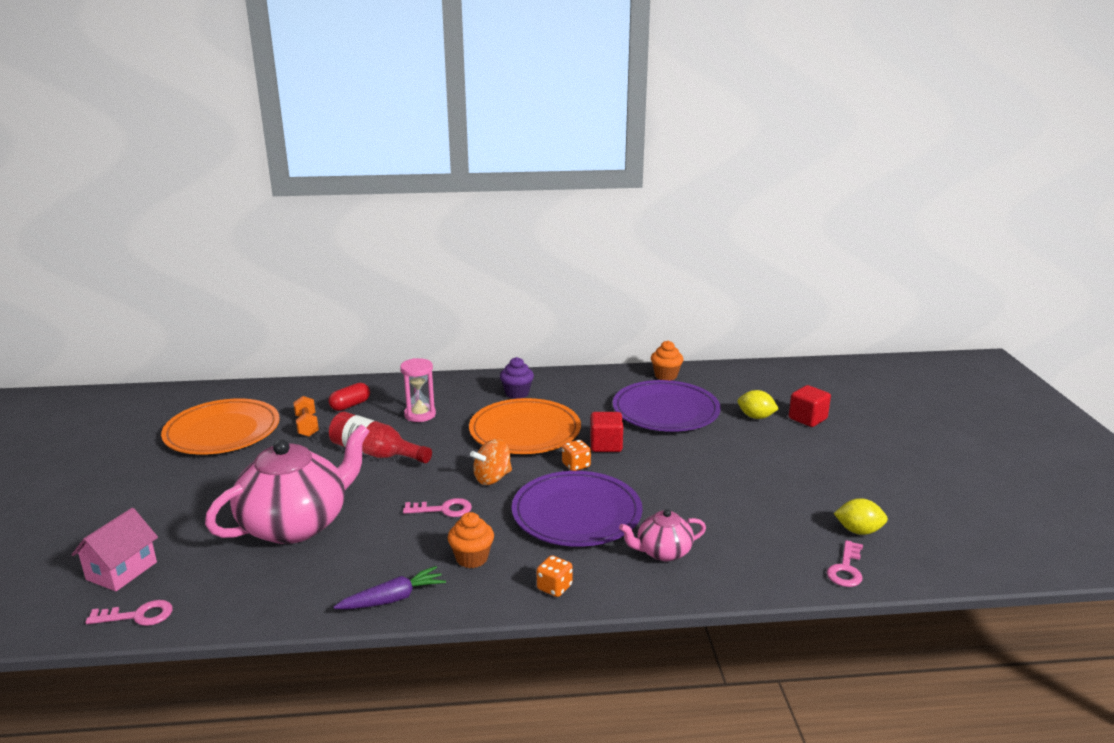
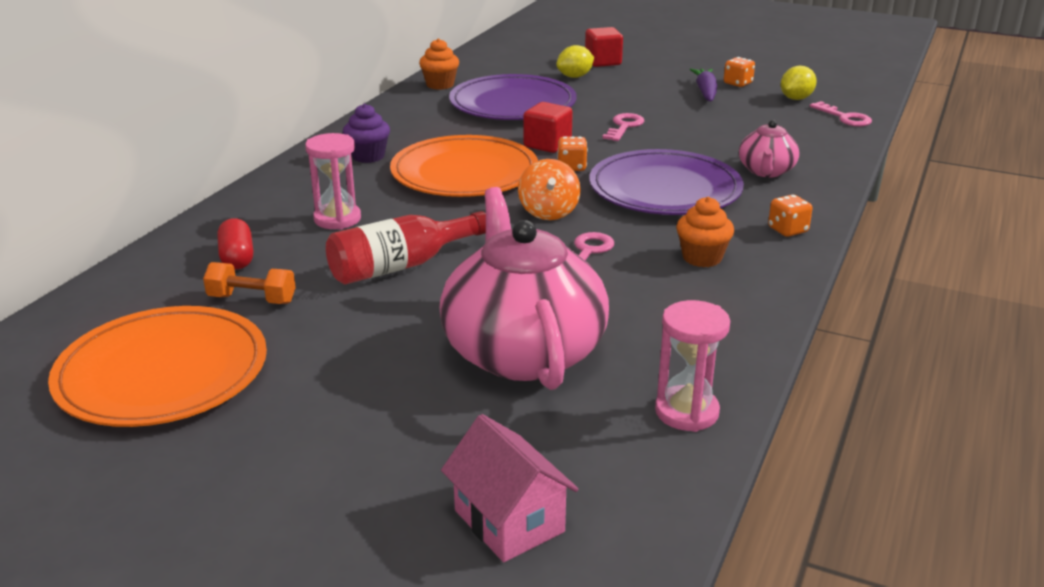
camera: 60 degrees left, 5 degrees up
(138, 616) = (647, 515): pink key -> pink key (624, 126)
(253, 603) = (686, 412): none -> pink hourglass
(393, 599) = (745, 316): purple carrot -> purple carrot (705, 92)
(852, 492) = (737, 83): none -> orange dice

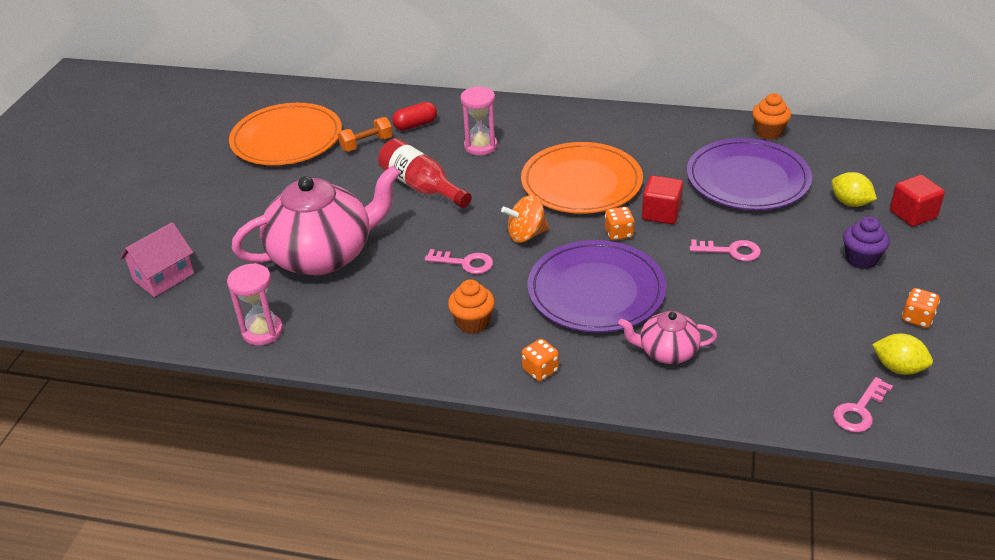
camera: 80 degrees right, 10 degrees up
(252, 299) = (366, 144): orange dumbbell -> orange dumbbell turned 60 degrees clockwise
(368, 156) = (591, 133): purple cupcake -> purple cupcake (861, 259)
(705, 92) = (869, 296): purple carrot -> none

